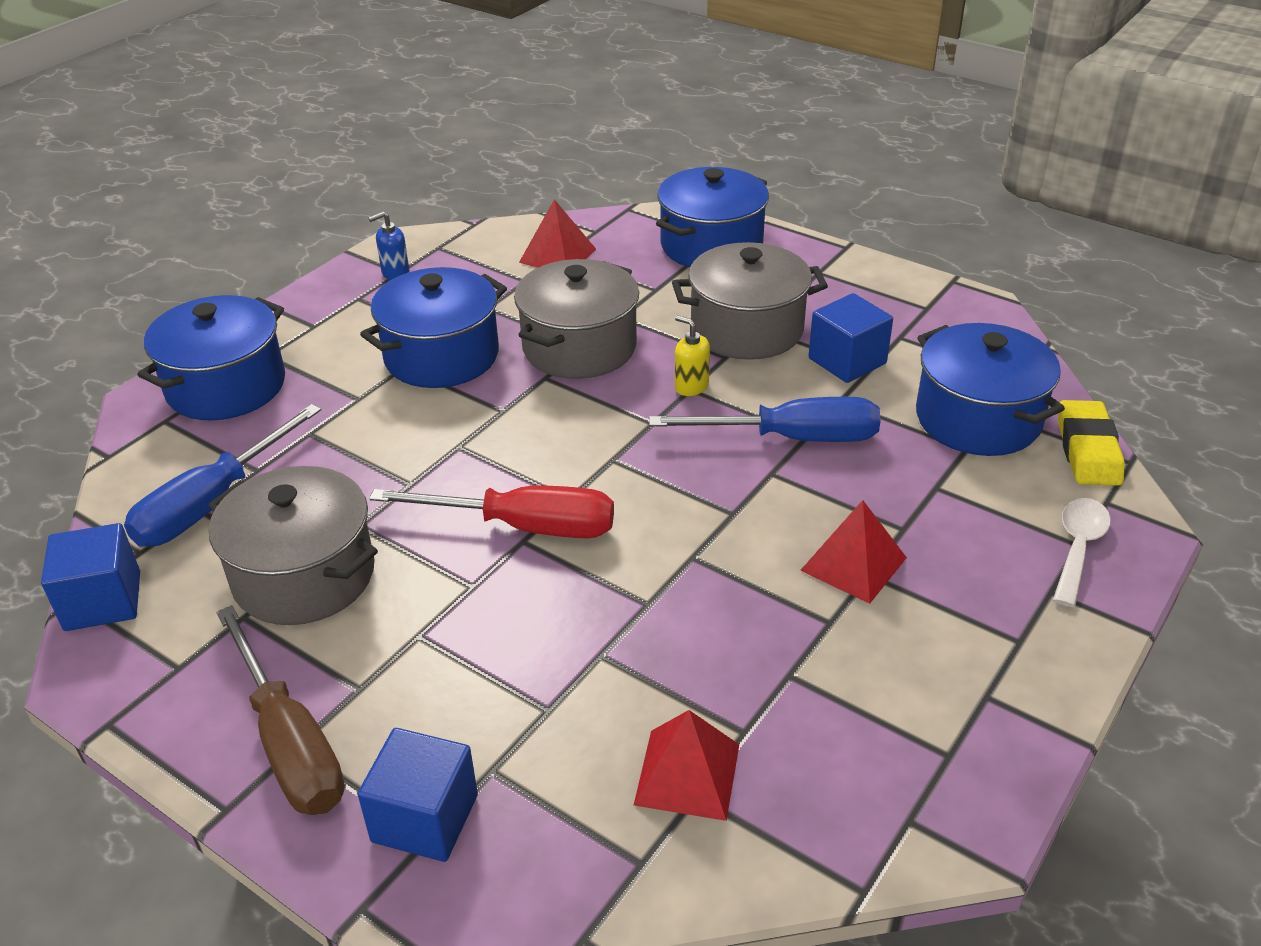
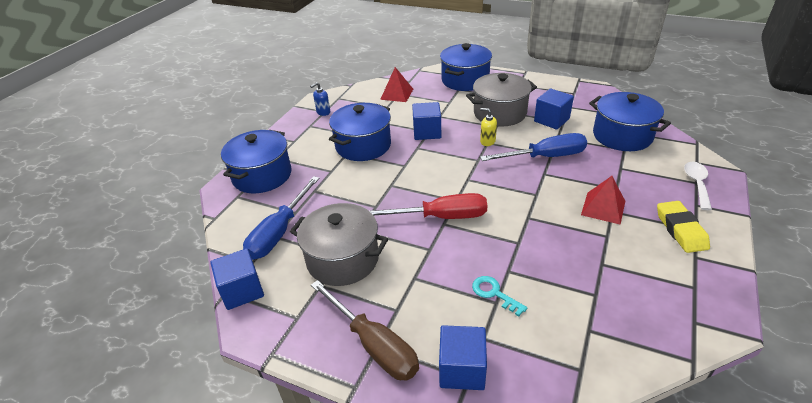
camera: 10 degrees left, 0 degrees up
(552, 692) = (494, 293): none -> turquoise key
(579, 347) = (427, 132): grey pot -> blue cube
(687, 774) = (579, 320): red pyramid -> none
(1087, 450) = (676, 141): yellow eraser -> yellow eraser (680, 230)

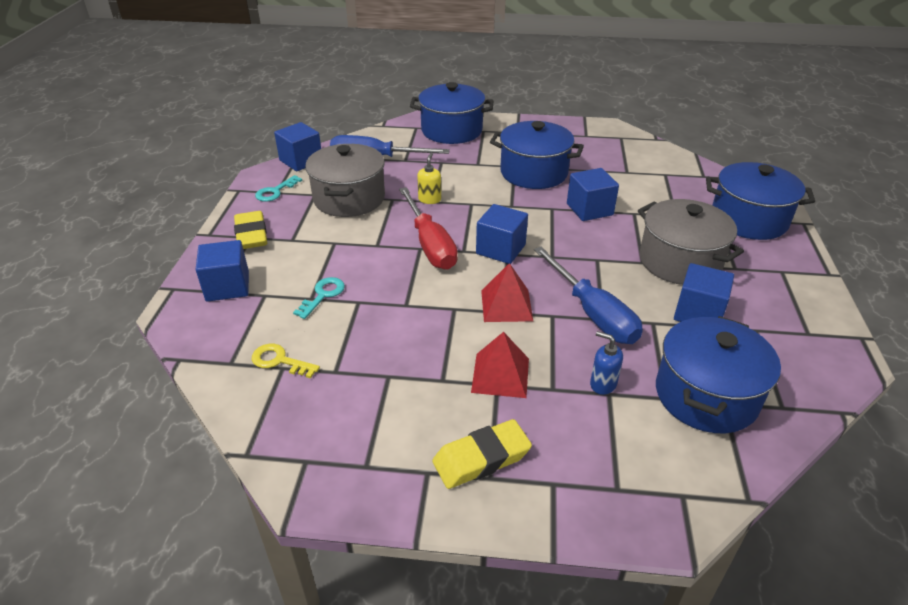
camera: 70 degrees right, 0 degrees up
(295, 318) = (275, 191): none -> turquoise key
(323, 112) = (583, 135): blue soap dispenser -> blue soap dispenser (603, 384)
(373, 344) = (251, 235): brown screwdriver -> yellow eraser
(397, 94) = (663, 173): red pyramid -> red pyramid (506, 305)
(461, 181) = (500, 249): none -> blue cube
(487, 141) = (599, 259): yellow soap dispenser -> yellow soap dispenser (429, 199)
(581, 331) = (279, 361): none -> yellow key
(697, 184) = (613, 489): white spoon -> none

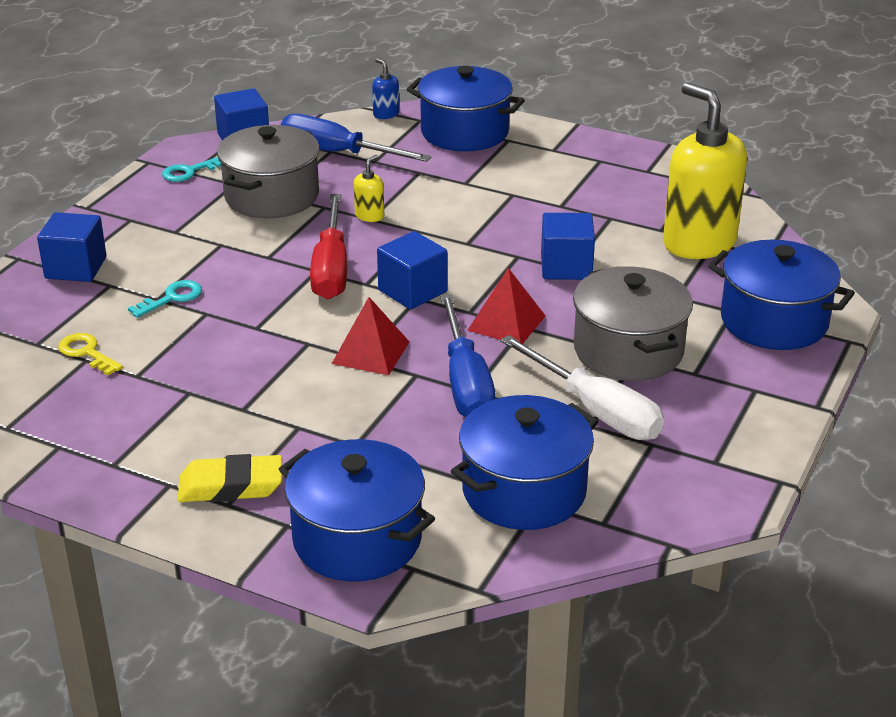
camera: 20 degrees right, 5 degrees down
(251, 235) = (133, 217): yellow eraser -> none
(500, 375) = (309, 419): red pyramid -> red pyramid (506, 323)
(534, 173) = (531, 207): blue pot -> blue pot (357, 539)
(603, 384) = (415, 453): blue soap dispenser -> blue soap dispenser (386, 114)
(657, 176) = (698, 243): none -> yellow soap dispenser
(698, 313) = (596, 410): blue cube -> white screwdriver

